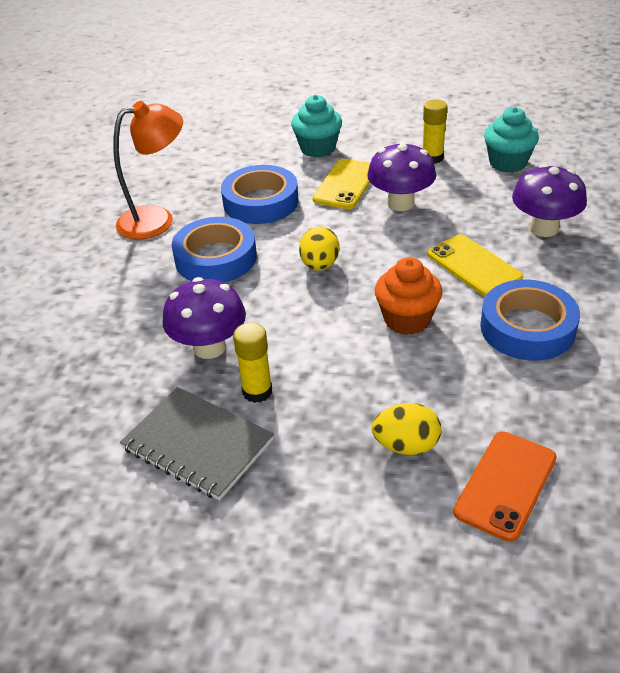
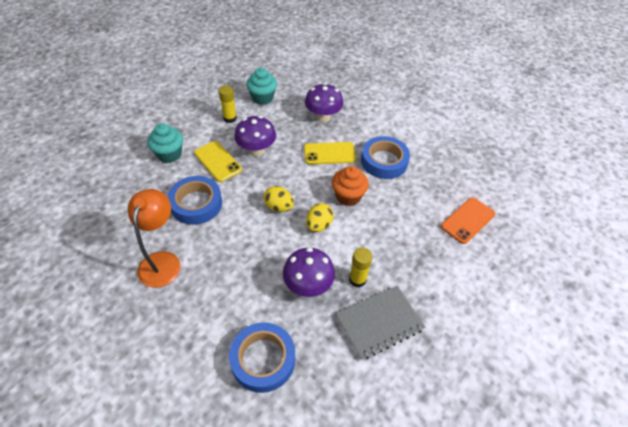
camera: 65 degrees left, 10 degrees up
(216, 258) = (231, 248): blue tape -> blue tape (263, 359)
(406, 445) = (428, 240): yellow egg -> yellow egg (318, 225)
(505, 485) = (467, 220): orange phone -> orange phone turned 75 degrees clockwise

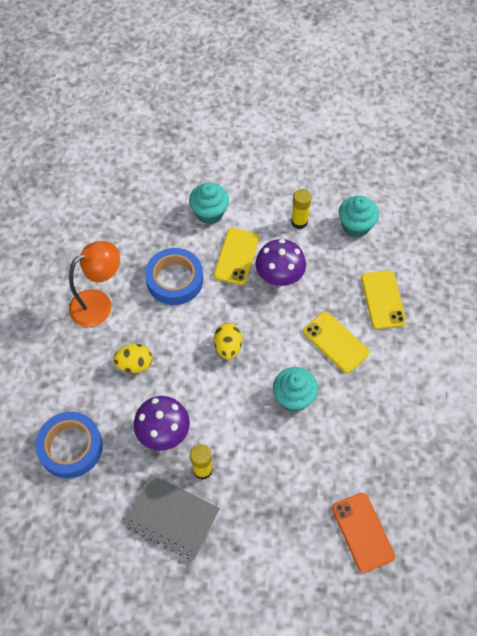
camera: 55 degrees right, 10 degrees up
(318, 225) = (236, 396): yellow egg -> yellow egg (134, 364)
(323, 117) = (383, 300): purple mushroom -> yellow phone
(348, 196) = (293, 397): orange cupcake -> turquoise cupcake
(384, 161) = (373, 400): blue tape -> none
(467, 220) = (362, 532): orange phone -> orange phone turned 60 degrees clockwise

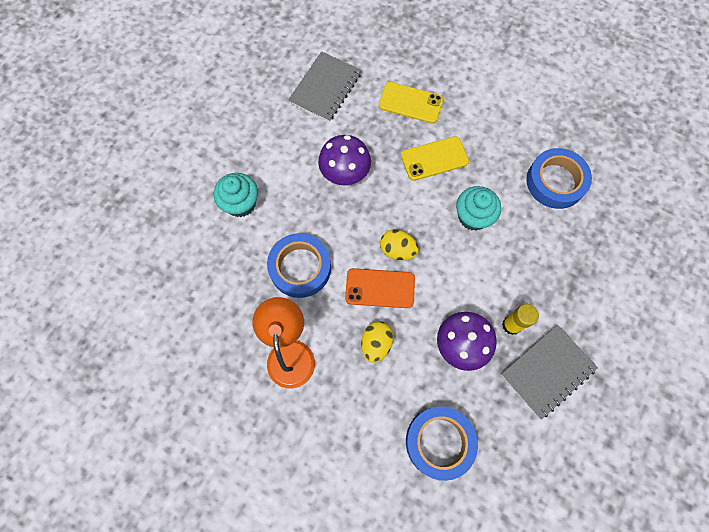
camera: 65 degrees left, 10 degrees up
(236, 256) = (303, 201): yellow phone -> none
(299, 222) = (295, 131): yellow glue stick -> none
(355, 226) = (325, 88): turquoise cupcake -> grey notebook
(362, 532) = (615, 219): orange phone -> orange phone (380, 288)
(373, 460) = (555, 182): none -> blue tape

